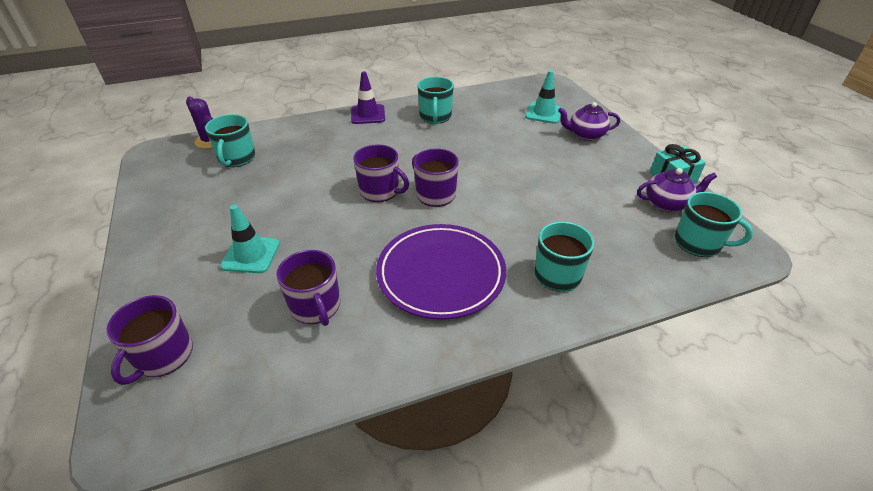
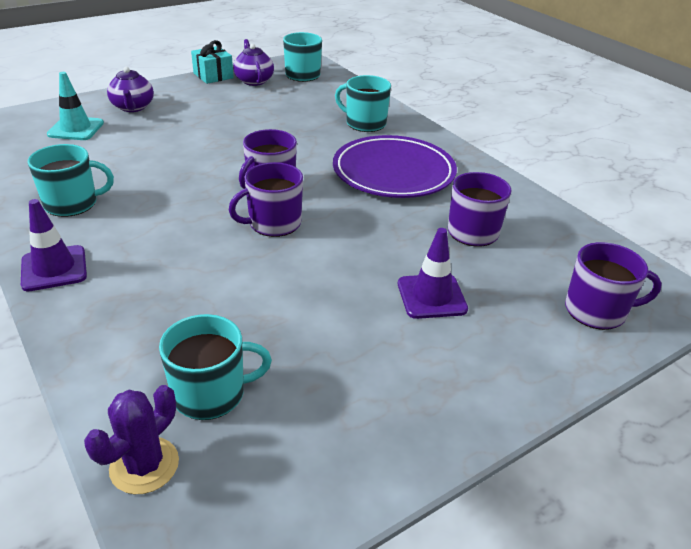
camera: 105 degrees left, 5 degrees down
(251, 255) = (431, 296): turquoise traffic cone -> purple traffic cone
(380, 191) = (273, 223): purple mug -> purple mug turned 135 degrees counterclockwise

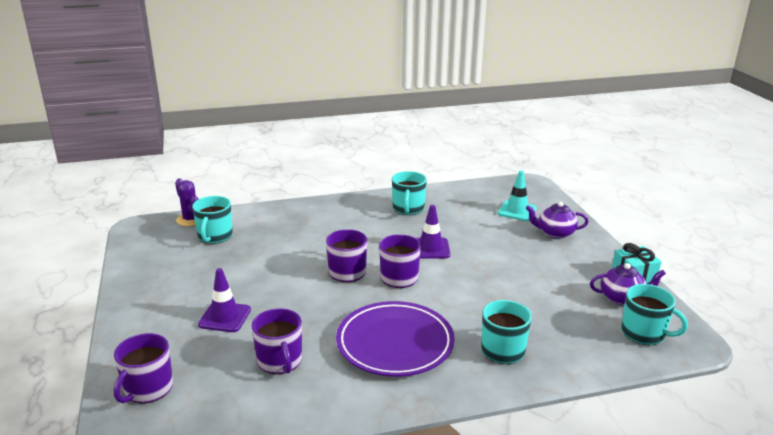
camera: 110 degrees right, 10 degrees down
(54, 268) = (342, 203): purple traffic cone -> purple traffic cone (430, 248)

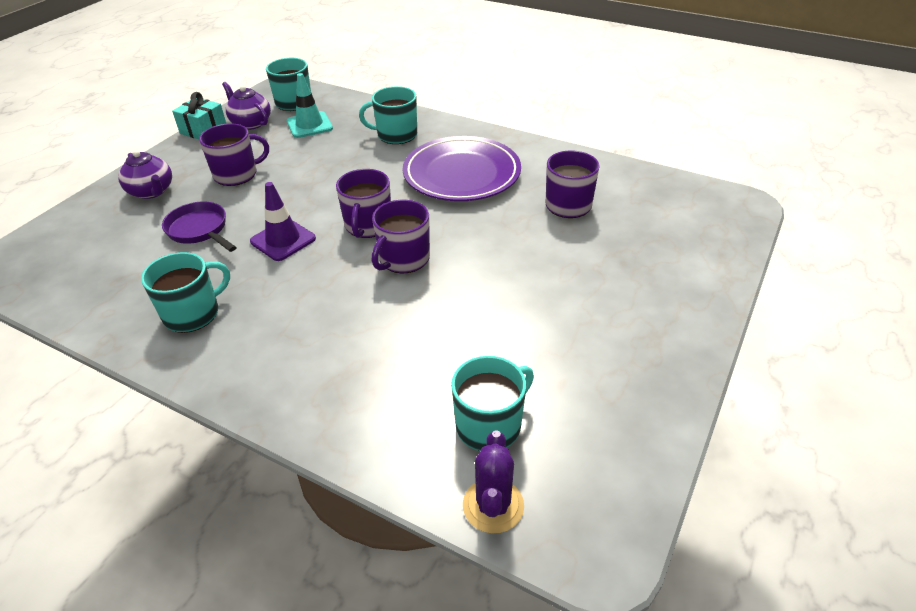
camera: 135 degrees left, 15 degrees up
(148, 389) = (702, 235): purple mug -> purple mug (237, 174)
(225, 317) = (583, 272): purple traffic cone -> none
(483, 232) = (200, 230): none -> purple pan
(517, 211) = (112, 235): turquoise traffic cone -> turquoise traffic cone (309, 125)

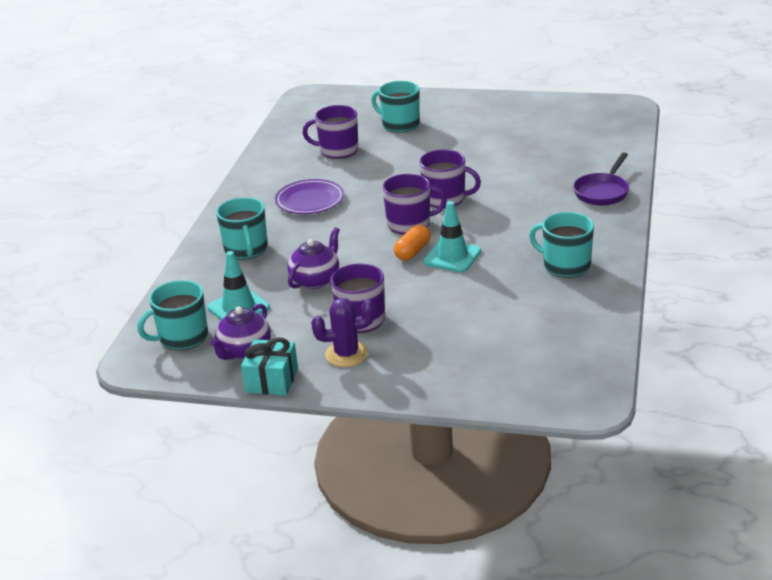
camera: 105 degrees left, 10 degrees down
(152, 191) = (415, 361): purple teapot -> purple teapot (316, 280)
(200, 230) = (463, 304): purple pan -> purple pan (602, 192)
(283, 240) = (452, 257): purple traffic cone -> turquoise traffic cone
(314, 218) = (413, 252): none -> orange capsule
(461, 174) = (310, 200): purple plate -> purple plate, size x0.62
(490, 425) = (576, 140): turquoise mug -> turquoise mug (400, 124)
(493, 505) = (626, 131): purple cactus -> purple cactus (346, 354)

